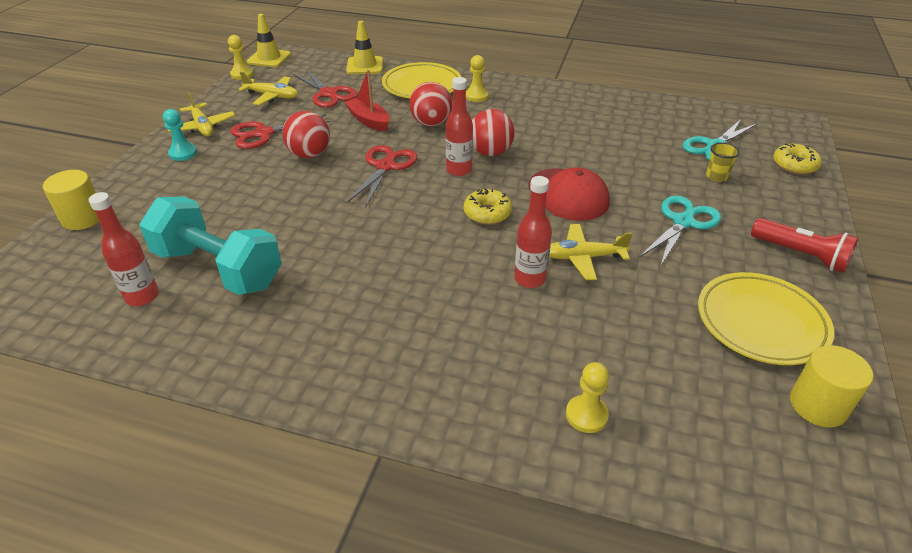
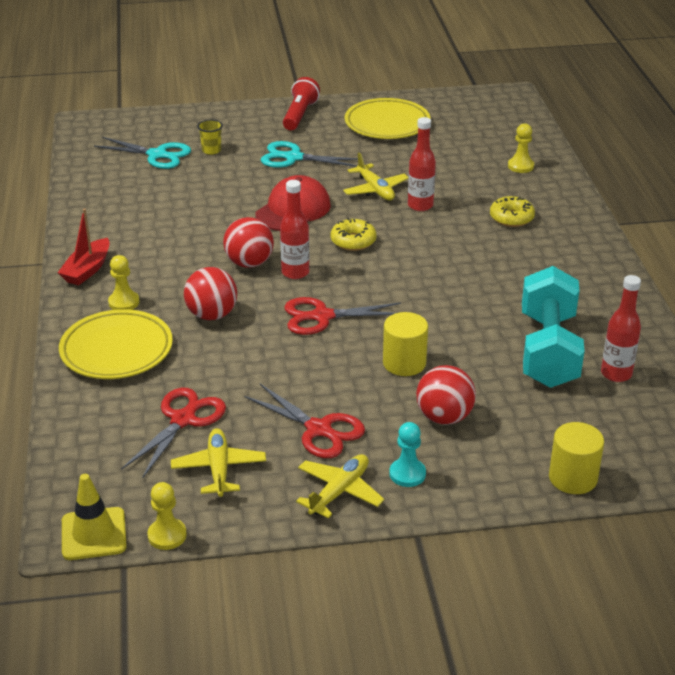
camera: 115 degrees left, 5 degrees down
(309, 154) = (337, 375): red ball -> red ball (444, 417)
(365, 66) = (76, 420): yellow traffic cone -> none
(369, 120) = (233, 361): red boat -> red boat (87, 270)
(794, 165) = (168, 121): yellow donut -> yellow donut (511, 218)
(818, 405) = (442, 106): yellow cylinder -> yellow cylinder (404, 363)

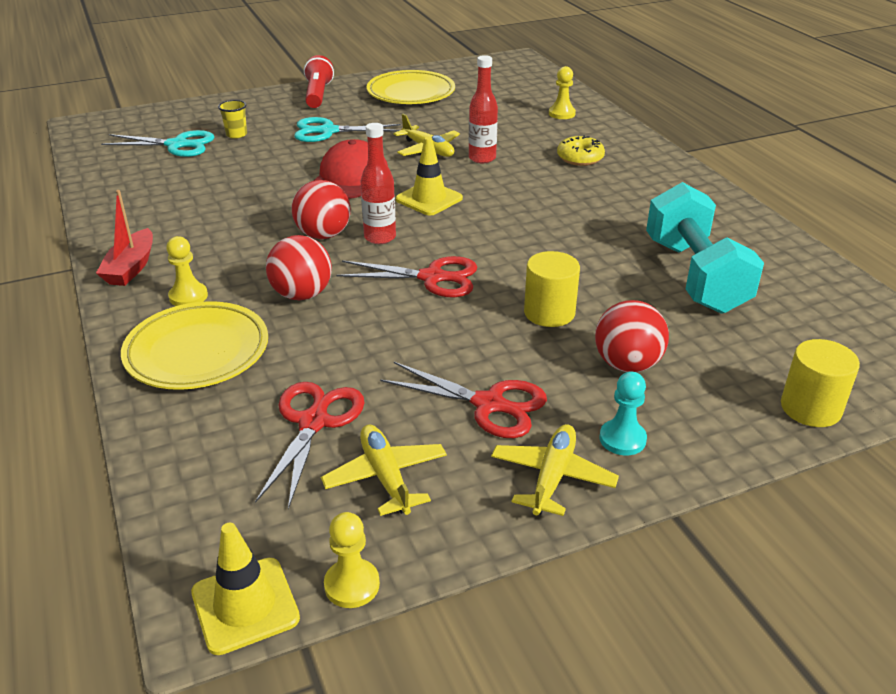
camera: 15 degrees left, 0 degrees up
(322, 316) = (432, 277): red scissors -> red scissors turned 150 degrees counterclockwise
(353, 241) = (429, 199): yellow donut -> yellow traffic cone
(616, 374) = (779, 288): red bottle -> none

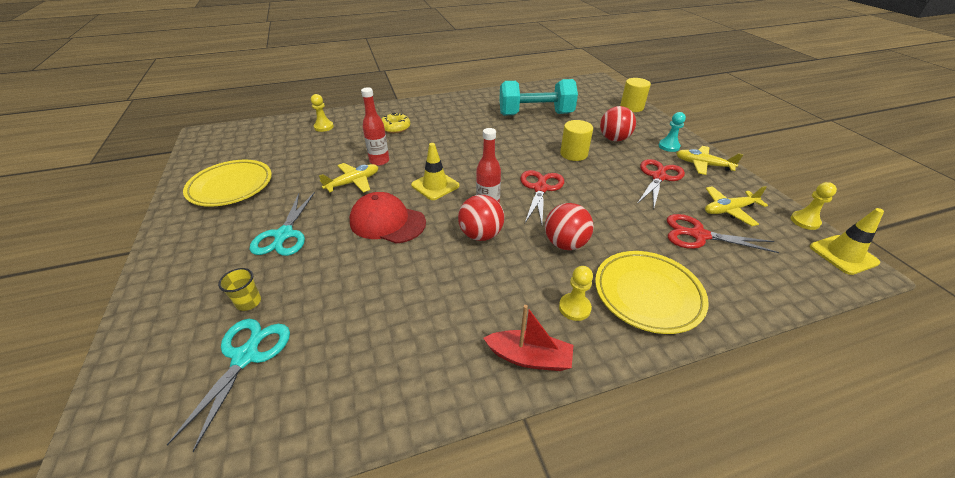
camera: 85 degrees left, 5 degrees up
(317, 94) = (183, 243): red flashlight -> none

